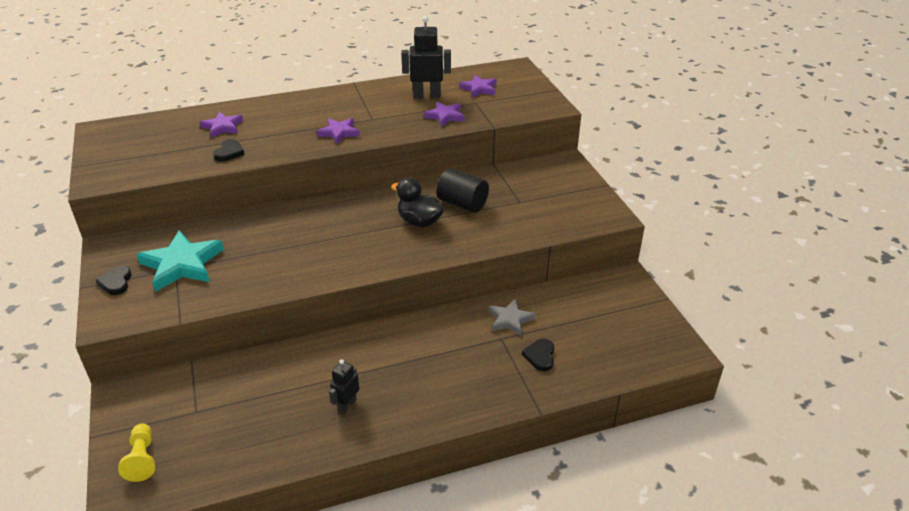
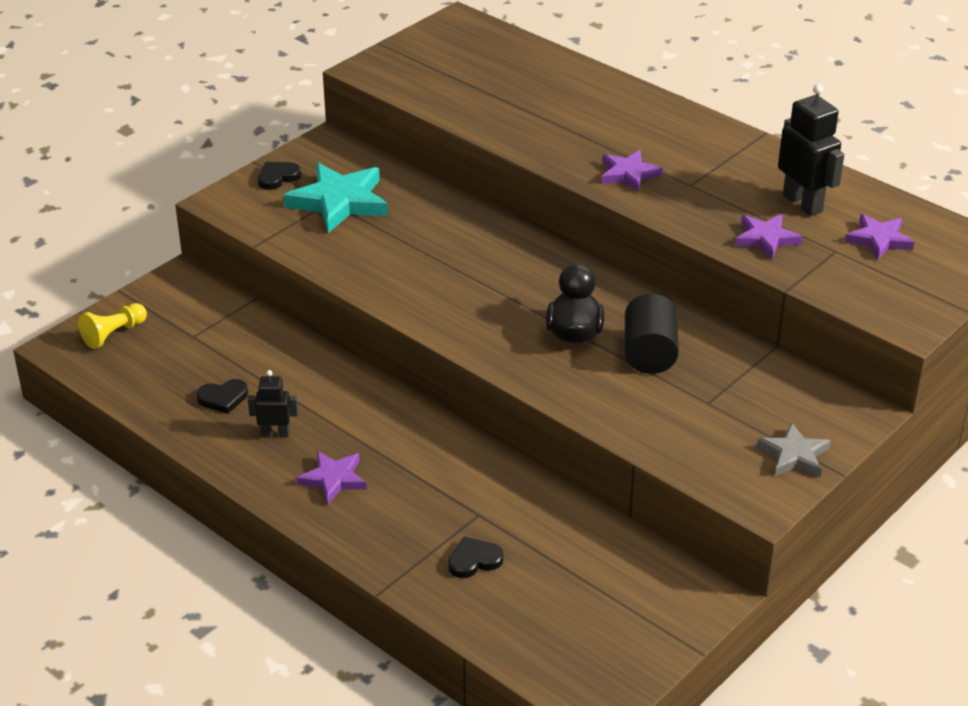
camera: 60 degrees right, 0 degrees up
(222, 127) = (549, 90): purple star -> purple star (333, 479)
(229, 152) = (502, 120): black heart -> black heart (223, 398)
(510, 319) = (520, 509): grey star -> grey star (794, 455)

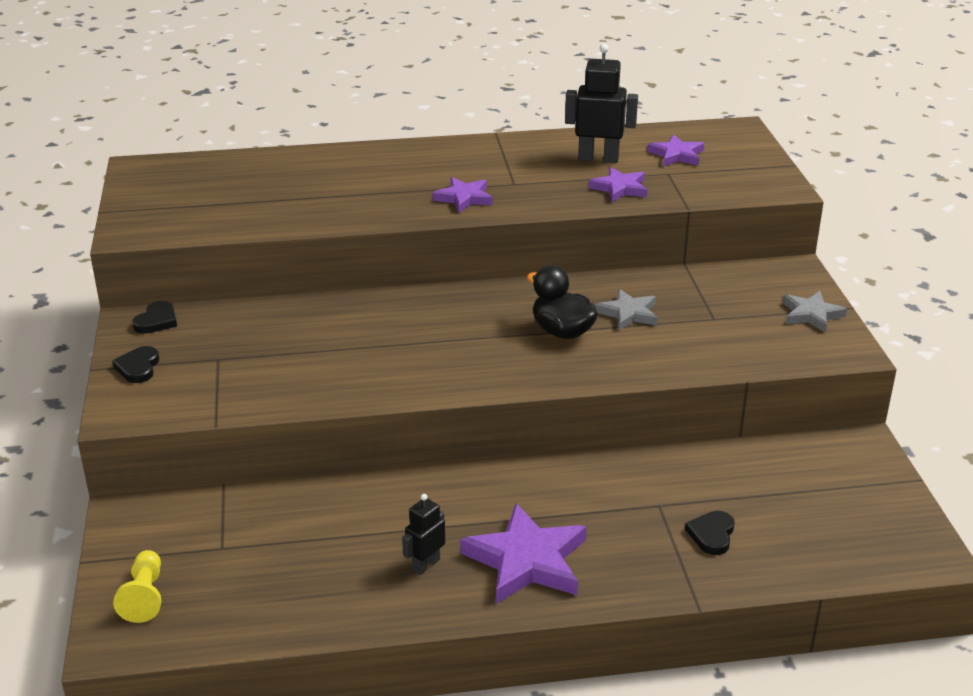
camera: 50 degrees left, 5 degrees down
(223, 398) = (336, 572): black heart -> black heart (157, 321)
(333, 479) = (527, 560): purple star -> purple star, size x1.71
(339, 202) = (227, 354): turquoise star -> none
(649, 353) = (628, 313): black cylinder -> grey star

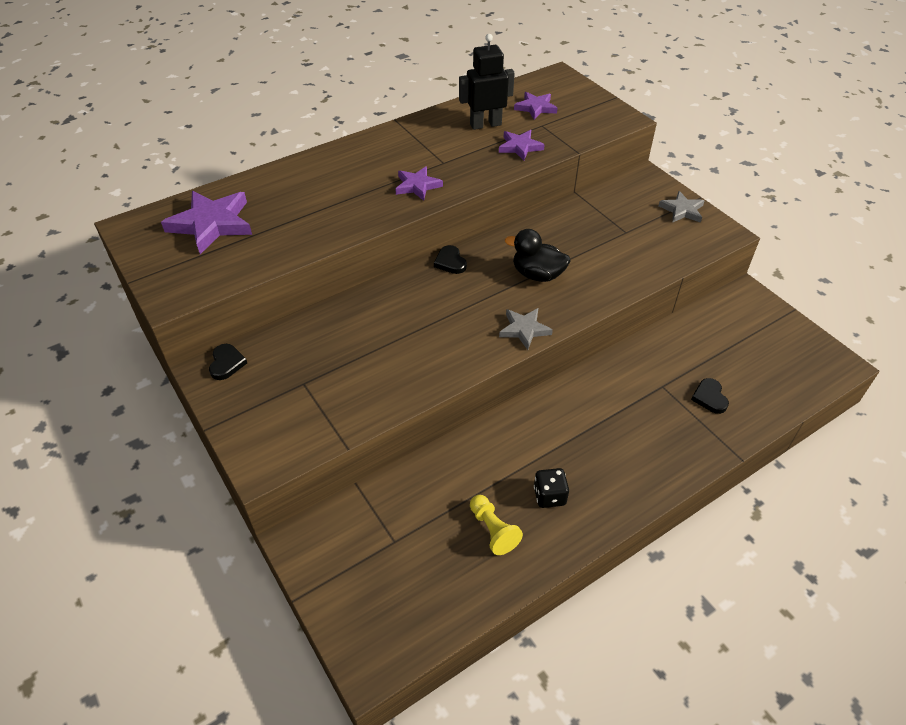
camera: 25 degrees left, 15 degrees up
(138, 367) = (244, 414): black heart -> black heart (450, 262)
(144, 596) = (366, 611): yellow pawn -> yellow pawn (493, 530)
(426, 565) = (549, 496): black robot -> black dice
(527, 560) = (612, 465): purple star -> purple star (212, 224)
(628, 313) = (569, 245): grey star -> grey star (524, 329)

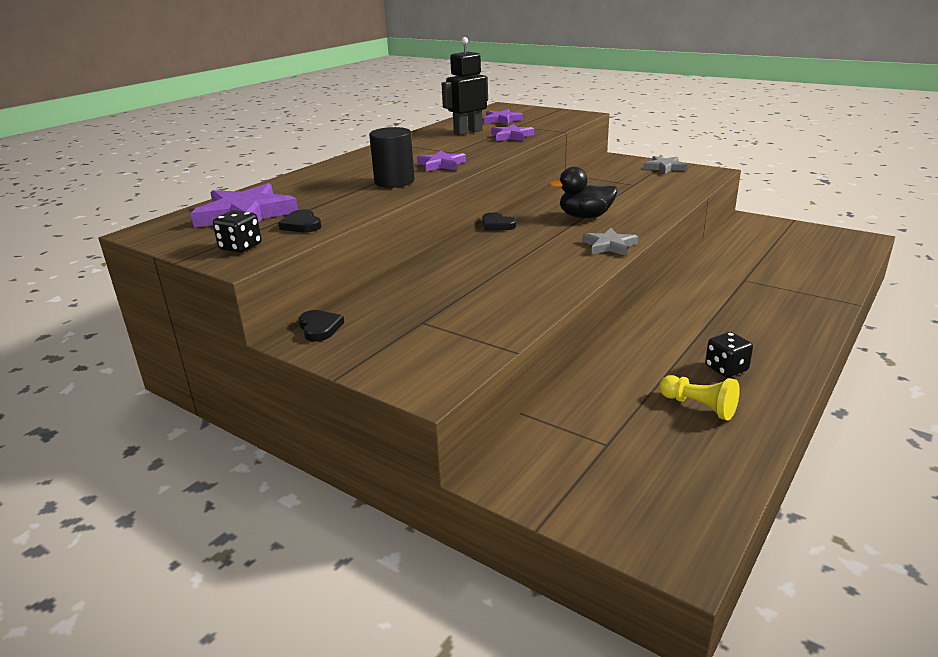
camera: 20 degrees left, 20 degrees down
(181, 276) = (240, 247): none -> black dice
(357, 205) = (394, 181): none -> black cylinder
(709, 397) = (790, 277): black heart -> black heart (301, 225)

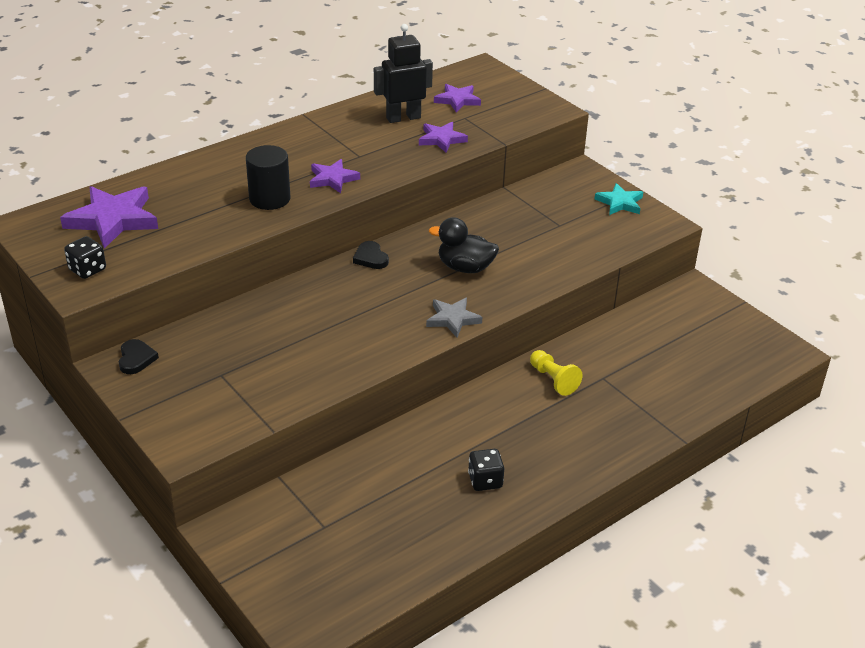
camera: 15 degrees right, 10 degrees up
(301, 225) = (151, 250): black heart -> none
(664, 167) = (620, 203): grey star -> turquoise star
(699, 406) = (427, 513): yellow pawn -> yellow pawn (553, 380)

